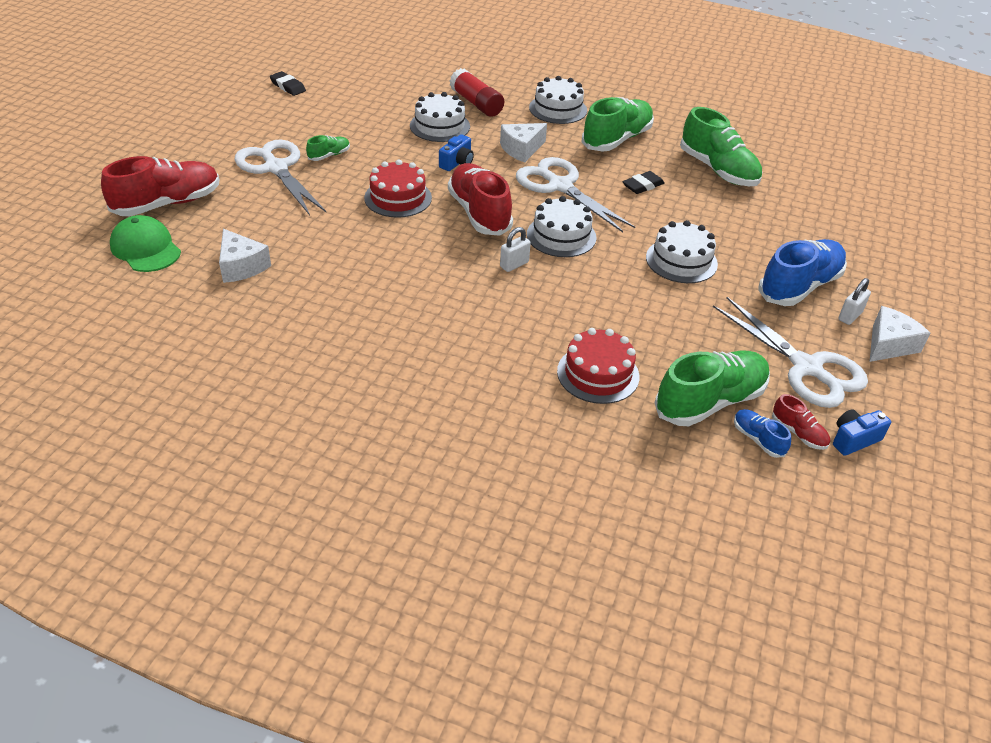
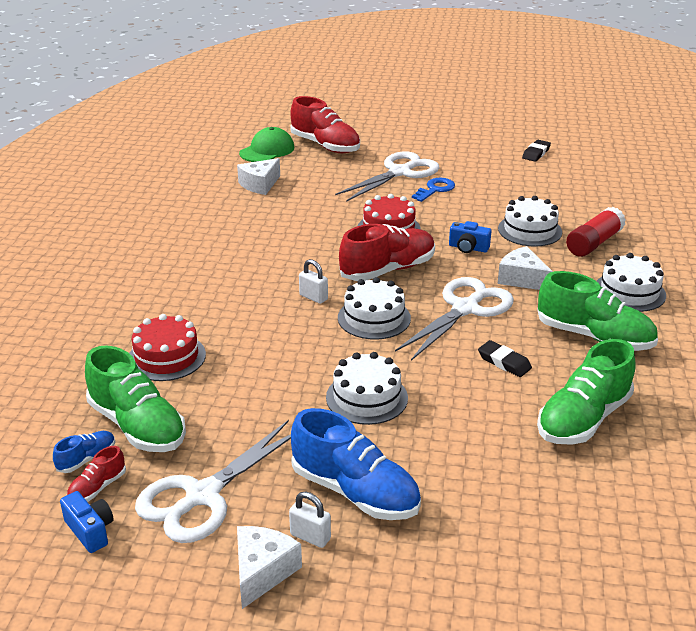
camera: 80 degrees right, 10 degrees down
(329, 155) = (435, 189): green shoe -> blue key
(889, 345) = (262, 572): white cheese -> white cheese turned 105 degrees counterclockwise

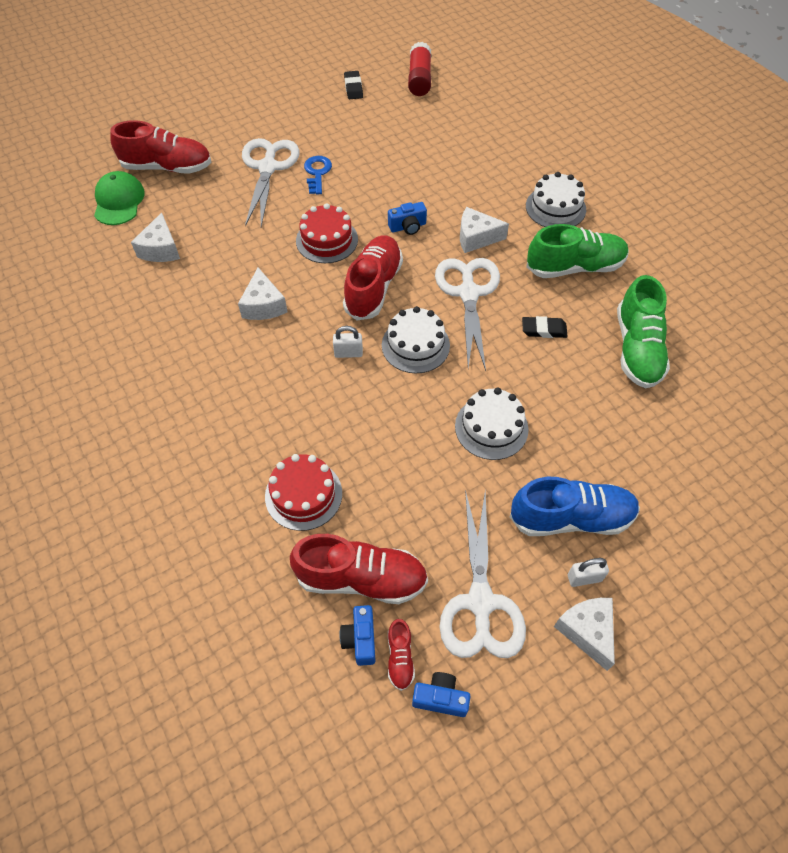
camera: 40 degrees left, 25 degrees up
(87, 459) = (360, 639): blue shoe -> blue camera
(137, 426) = (361, 578): green shoe -> red shoe
(288, 243) = (263, 305): none -> white cheese
(529, 230) = (432, 181): white cake -> none
(593, 243) = (488, 170): red glue stick -> red glue stick (419, 79)

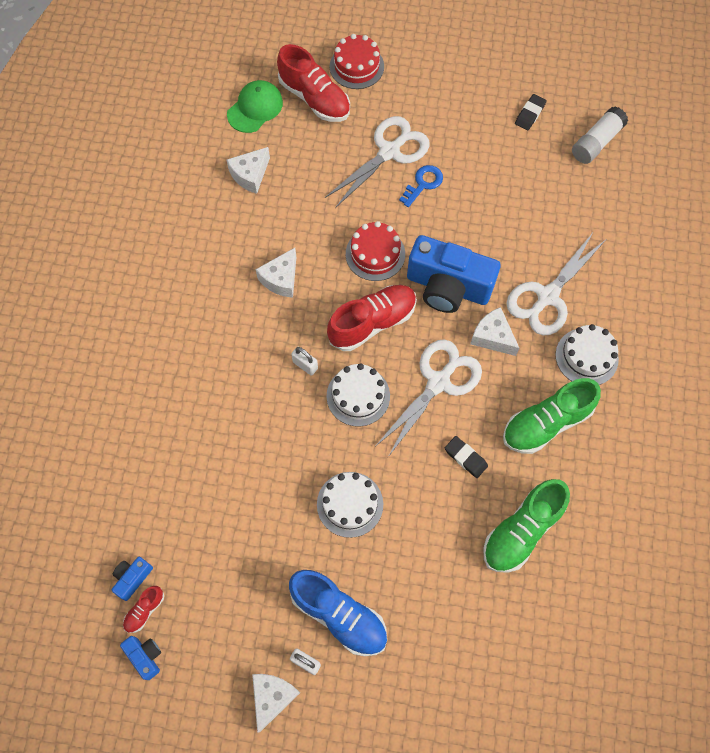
camera: 40 degrees right, 10 degrees up
(303, 494) = (182, 451): red cake -> red cake (356, 66)
(361, 578) = (167, 539): red shoe -> none
(408, 227) = (448, 287): blue camera -> blue camera, size x2.31
(419, 79) = (596, 142): red glue stick -> white glue stick
(480, 602) = (224, 619): white scissors -> white scissors (547, 297)
(575, 267) = (546, 423): green shoe -> green shoe turned 120 degrees clockwise

